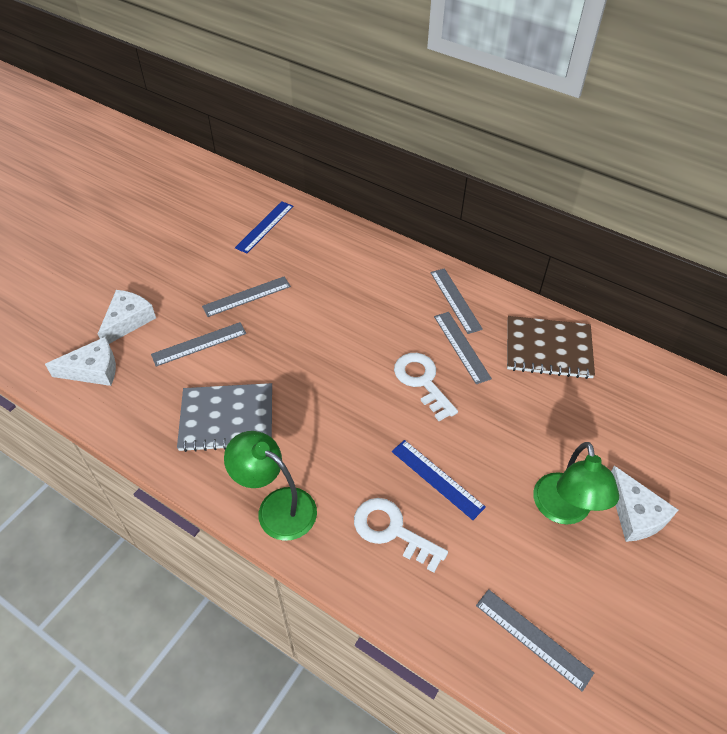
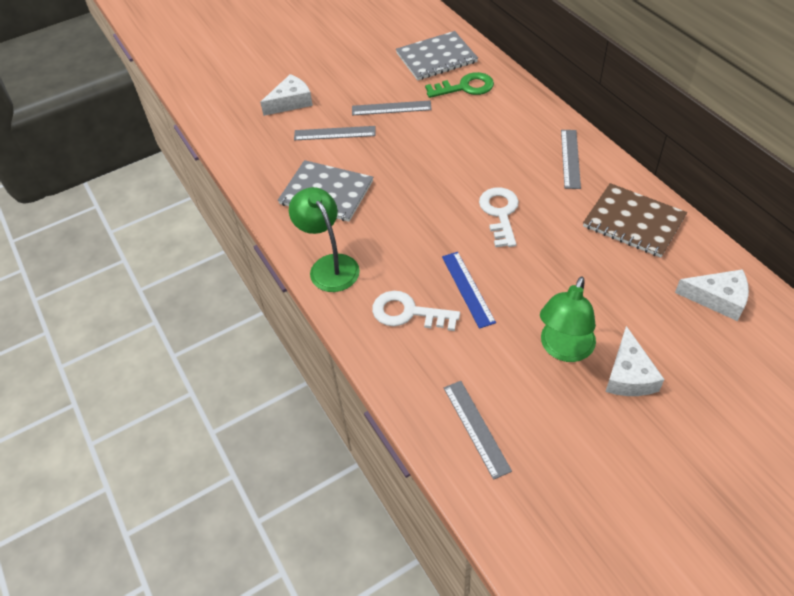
camera: 30 degrees right, 0 degrees up
(93, 370) = (248, 130): white cheese -> white cheese (718, 299)
(264, 226) = (436, 58): blue ruler -> grey notebook
(312, 252) = (465, 87): none -> green key
(392, 531) = (408, 313): white key -> white key turned 45 degrees counterclockwise
(461, 347) = (552, 197): grey ruler -> none

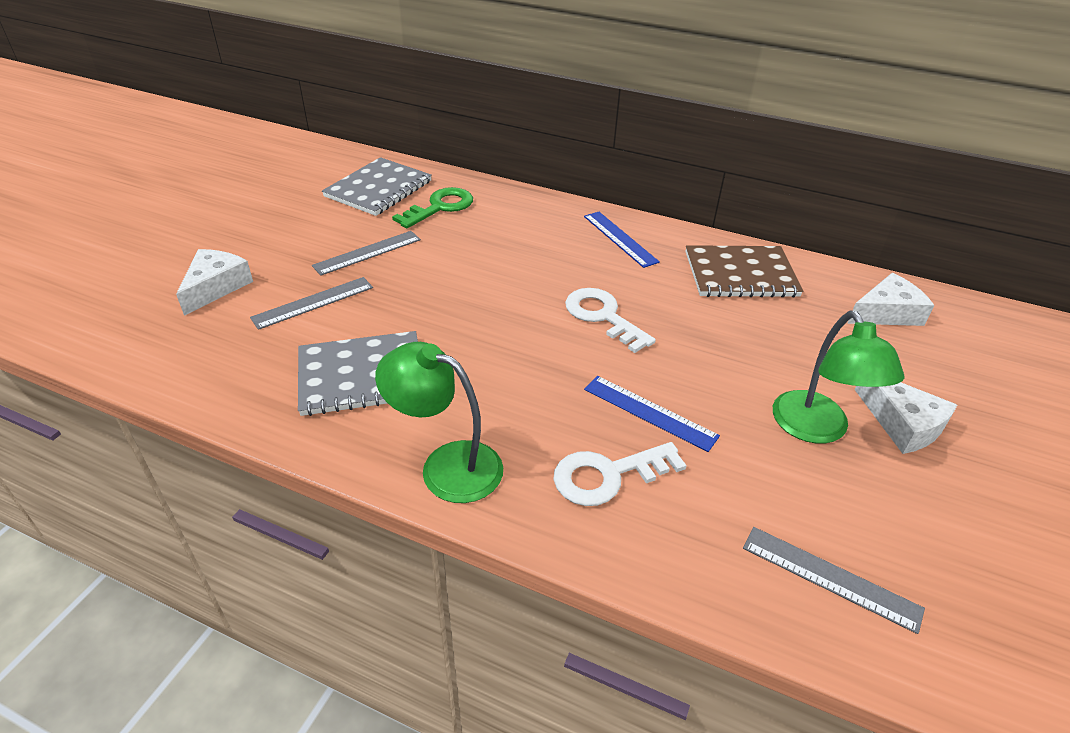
camera: 40 degrees left, 10 degrees down
(570, 158) = (620, 238): grey ruler -> blue ruler

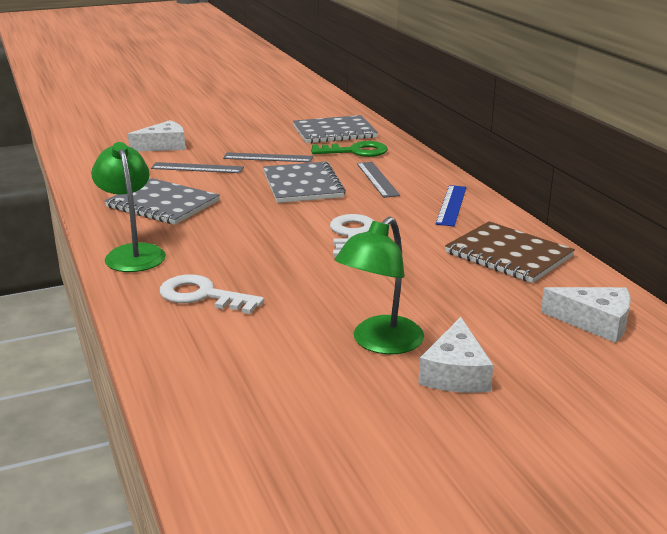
camera: 45 degrees right, 15 degrees down
(461, 274) = (302, 185): none -> grey notebook
(649, 412) = (284, 285): blue ruler -> none
(830, 577) = (234, 397): grey ruler -> grey ruler (377, 179)

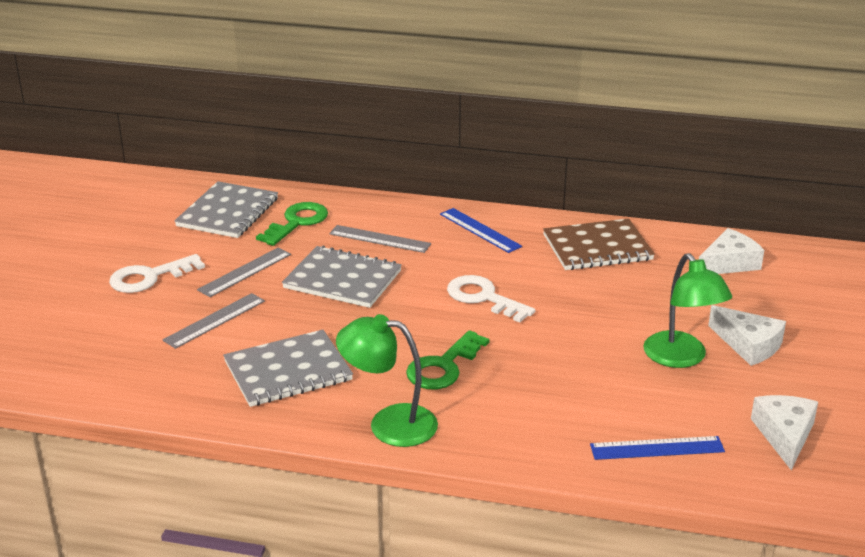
camera: 55 degrees left, 5 degrees up
(164, 146) = (115, 319): white cheese -> white cheese (785, 435)
(202, 296) = (522, 412): white key -> white key (149, 277)
(212, 371) = (657, 448): none -> blue ruler
(231, 249) = (443, 367): none -> green key

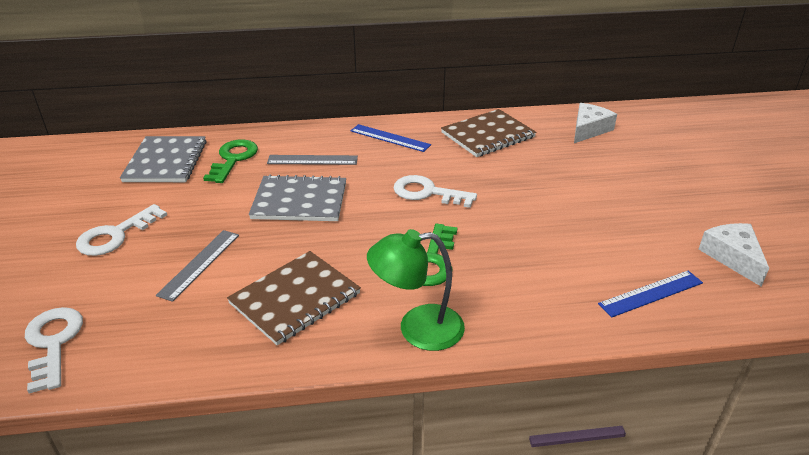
camera: 20 degrees left, 5 degrees up
(60, 360) = (53, 343): none -> white key
(245, 272) = (207, 211): grey ruler -> none
(288, 371) = (295, 298): grey notebook -> brown notebook
(681, 358) = (611, 210): green lamp -> none
(748, 345) = (650, 189): white cheese -> none

